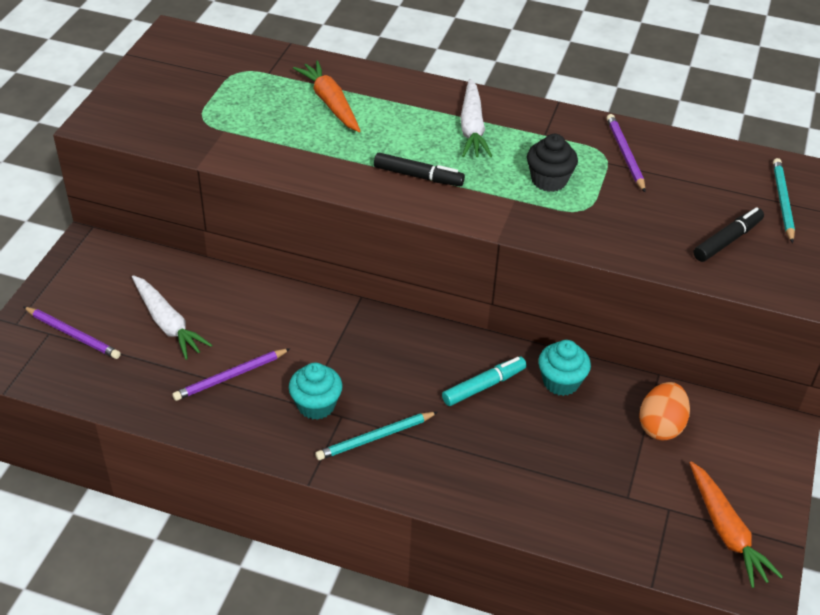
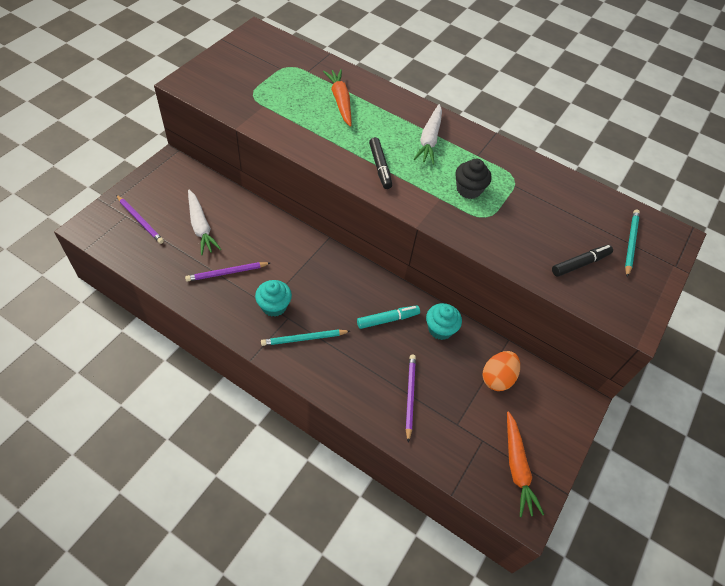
camera: 10 degrees right, 10 degrees up
(418, 176) = (380, 167): black marker -> black marker turned 45 degrees clockwise
(625, 154) = (529, 182): purple pencil -> purple pencil (409, 396)

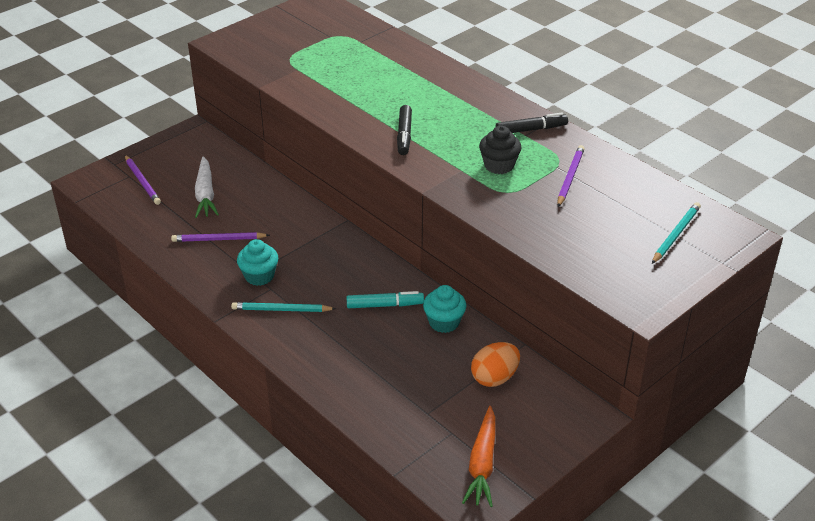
camera: 20 degrees right, 15 degrees down
(340, 101) = (385, 72): orange carrot -> none
(409, 396) = (381, 379): purple pencil -> purple pencil (570, 177)
(429, 139) = (474, 115): white carrot -> none
(580, 264) = (601, 246): black marker -> black marker (531, 129)

